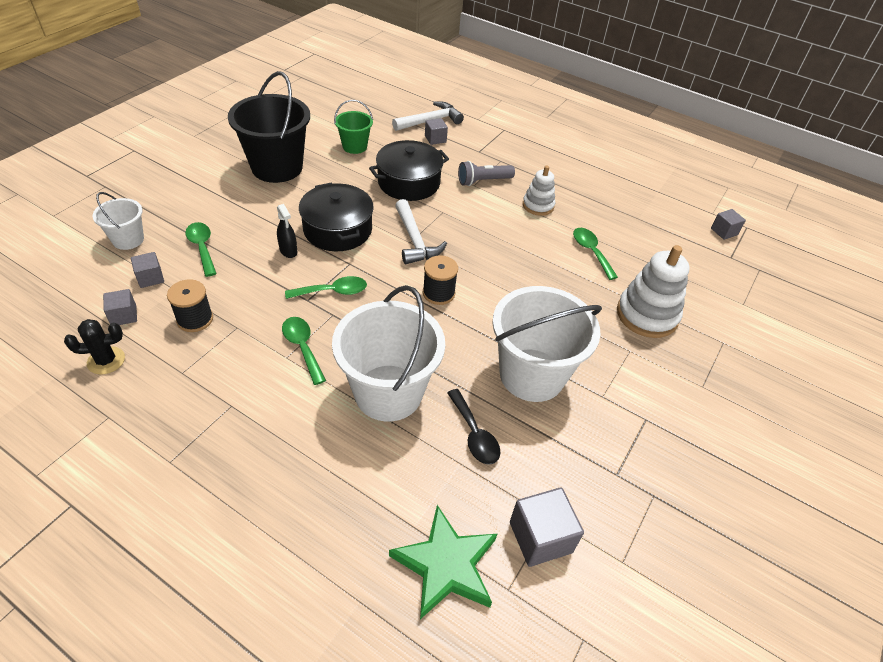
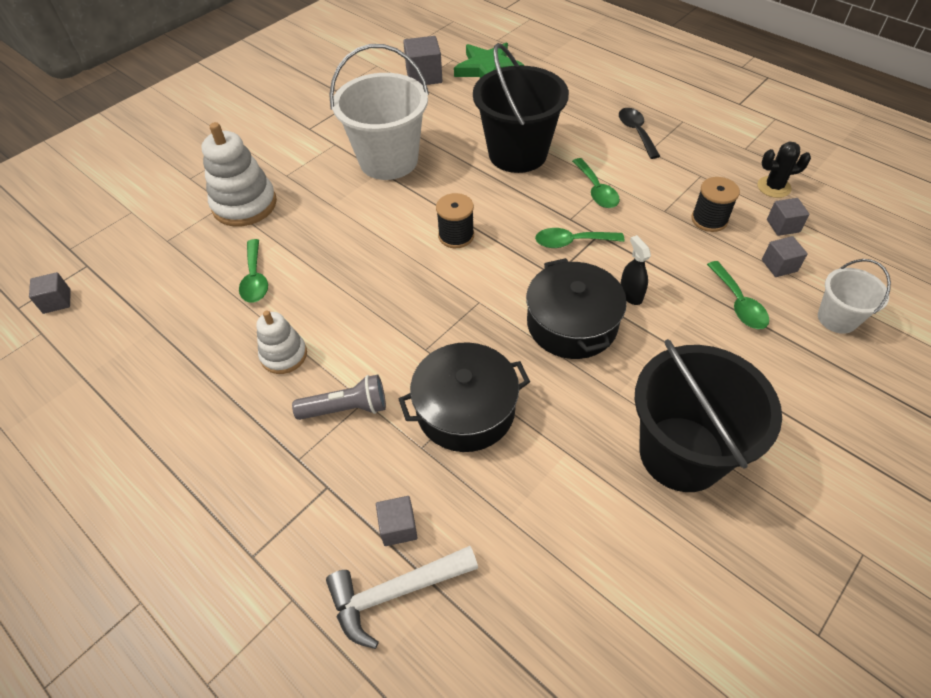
camera: 165 degrees left, 5 degrees up
(354, 146) = (552, 508): green bucket -> none
(388, 392) = (517, 154): white bucket -> black bucket
(415, 240) = (472, 303): white hammer -> none
(474, 434) = (452, 125): black spoon -> black spoon (636, 132)

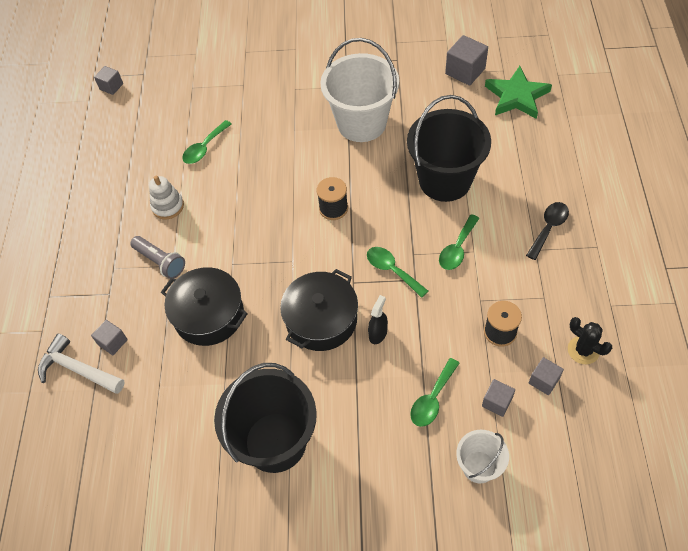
camera: 50 degrees right, 5 degrees up
(244, 205) = (251, 93): white stacking toy -> none

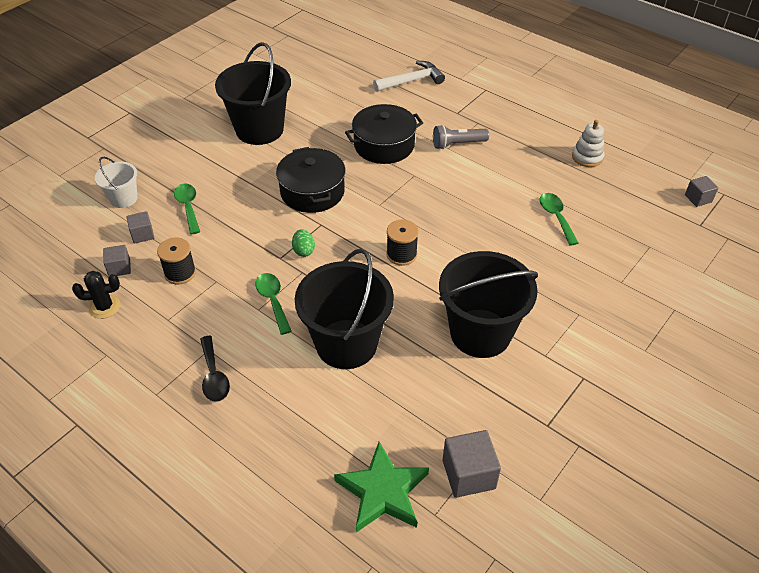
camera: 125 degrees right, 10 degrees down
(113, 342) = (415, 100): grey cube -> none
(168, 206) = (509, 169): white stacking toy -> white stacking toy (587, 157)
(361, 123) = (480, 333): white bucket -> black bucket
(378, 333) = (265, 211): black spray bottle -> none
(392, 270) = (303, 251): green spoon -> green egg

